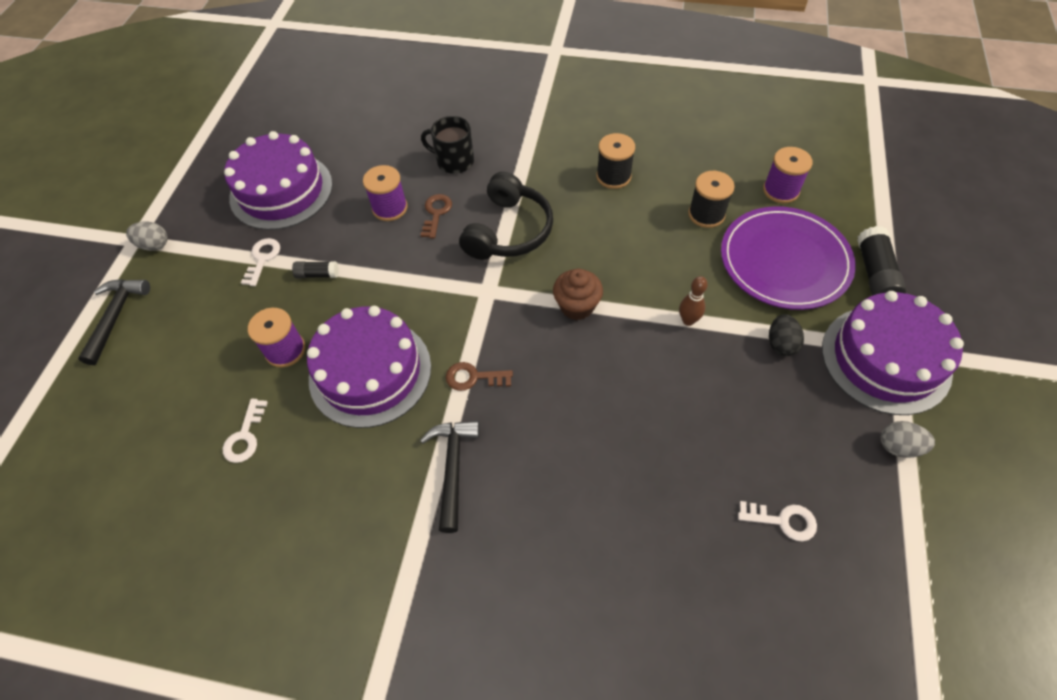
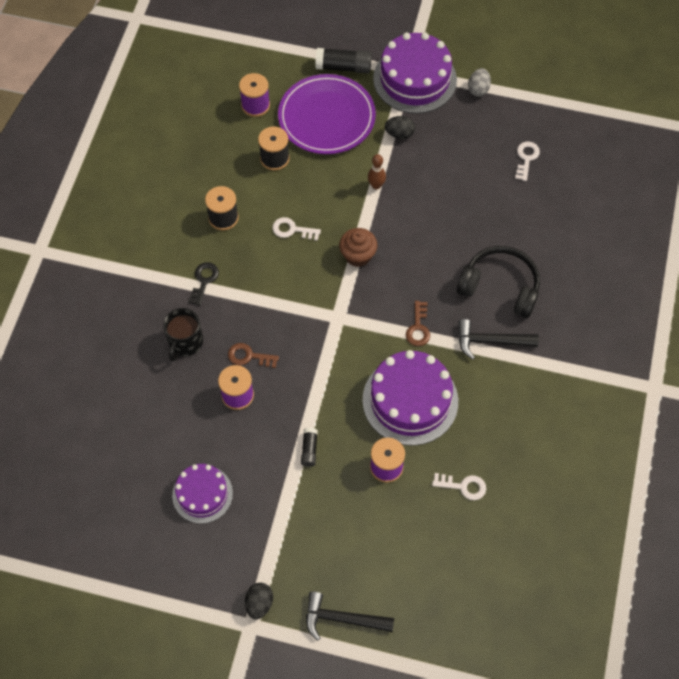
camera: 90 degrees left, 5 degrees up
(154, 245) = (259, 604): grey egg -> black egg
(263, 259) = (286, 499): white key -> white key (292, 229)
(281, 191) = (202, 494): purple cake -> purple cake, size x0.61
(509, 231) = (276, 299): black headphones -> black headphones (500, 287)
(529, 168) = (204, 281): none -> black key

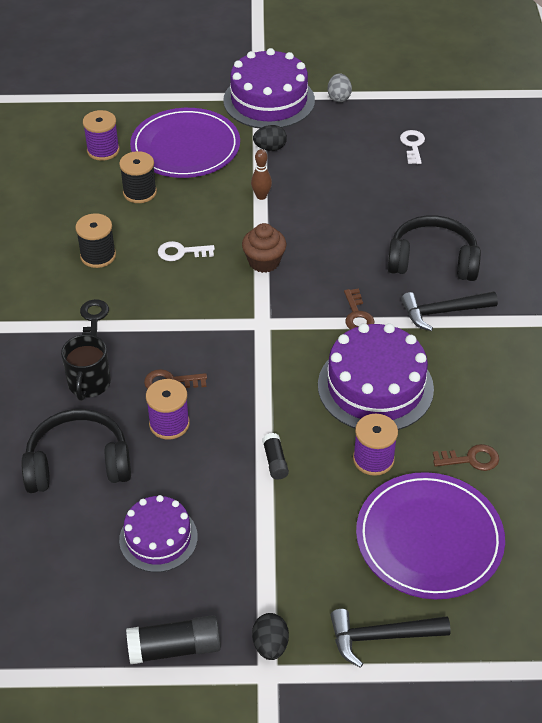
camera: 15 degrees left, 15 degrees down
(159, 413) = (78, 463): none -> black headphones
(343, 67) = (189, 103): black glue stick -> black glue stick (175, 648)
(406, 547) = (429, 538): none -> purple plate
(463, 486) = (471, 459): white key -> brown key

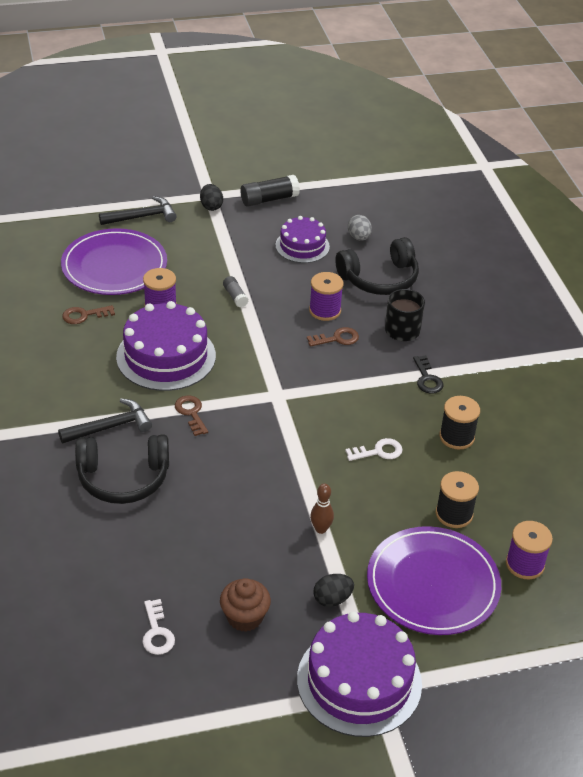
camera: 165 degrees right, 5 degrees down
(264, 262) = (293, 453): brown cupcake -> brown cupcake (244, 617)
(275, 461) = (235, 296): black glue stick -> grey glue stick
(339, 97) = (267, 703): grey egg -> grey egg (359, 237)

